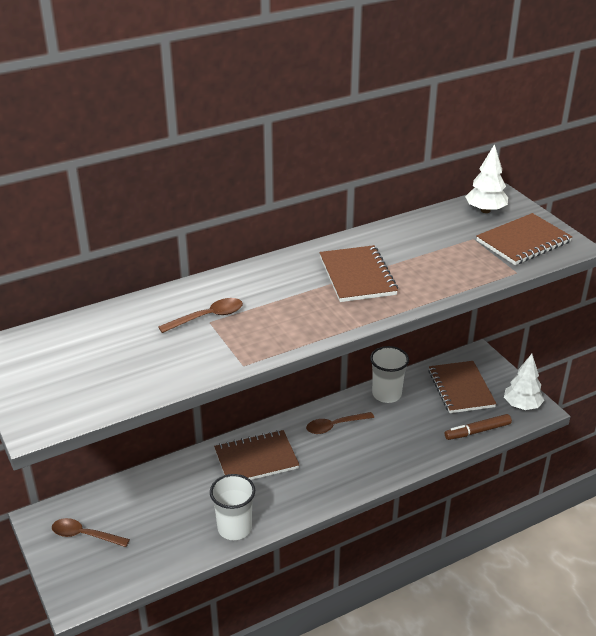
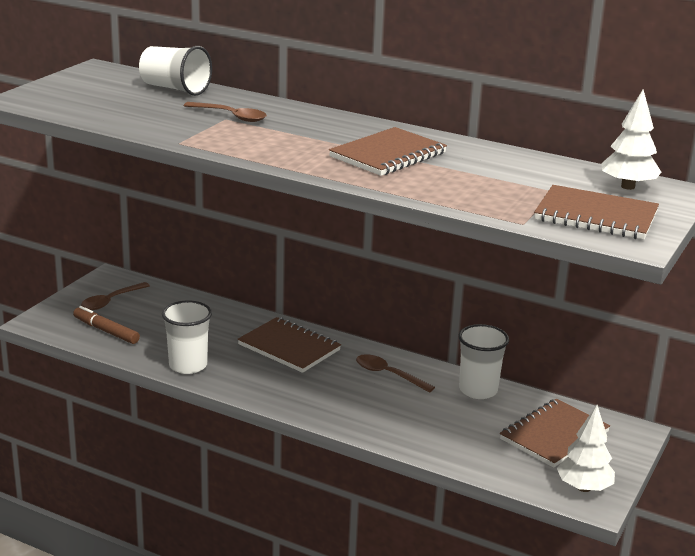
camera: 55 degrees right, 10 degrees down
(85, 535) = (111, 301): brown spoon -> brown spoon turned 120 degrees counterclockwise
(108, 323) = (175, 89): none -> white cup
(477, 431) = (495, 467): brown marker -> brown marker (106, 331)

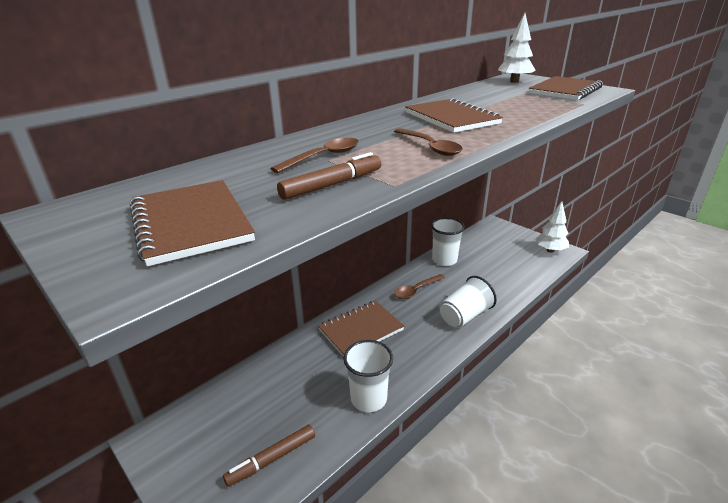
camera: 70 degrees left, 5 degrees up
(111, 301) = (206, 445): brown spoon -> brown spoon (430, 147)
(170, 125) = (332, 185): none -> brown marker
(175, 89) = (205, 174): white cup -> white cup (465, 316)
(554, 435) = (498, 247): brown notebook -> brown notebook (190, 223)

